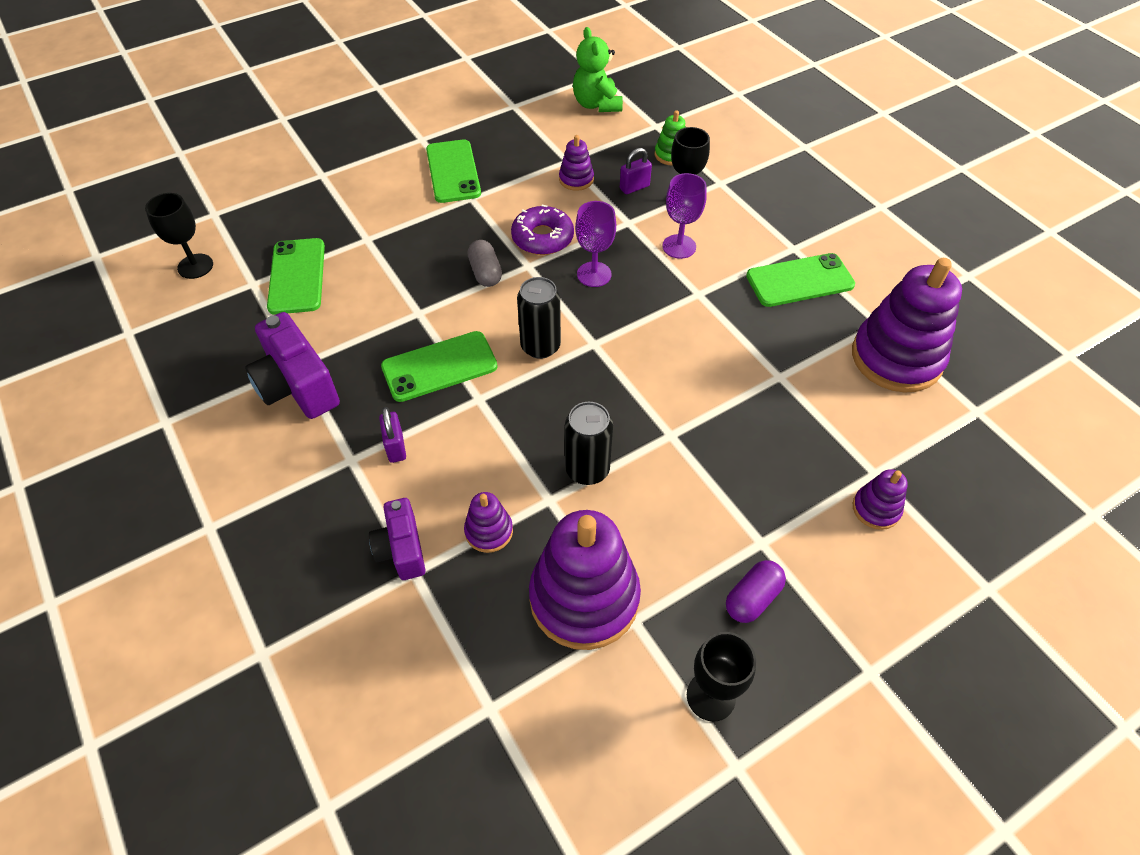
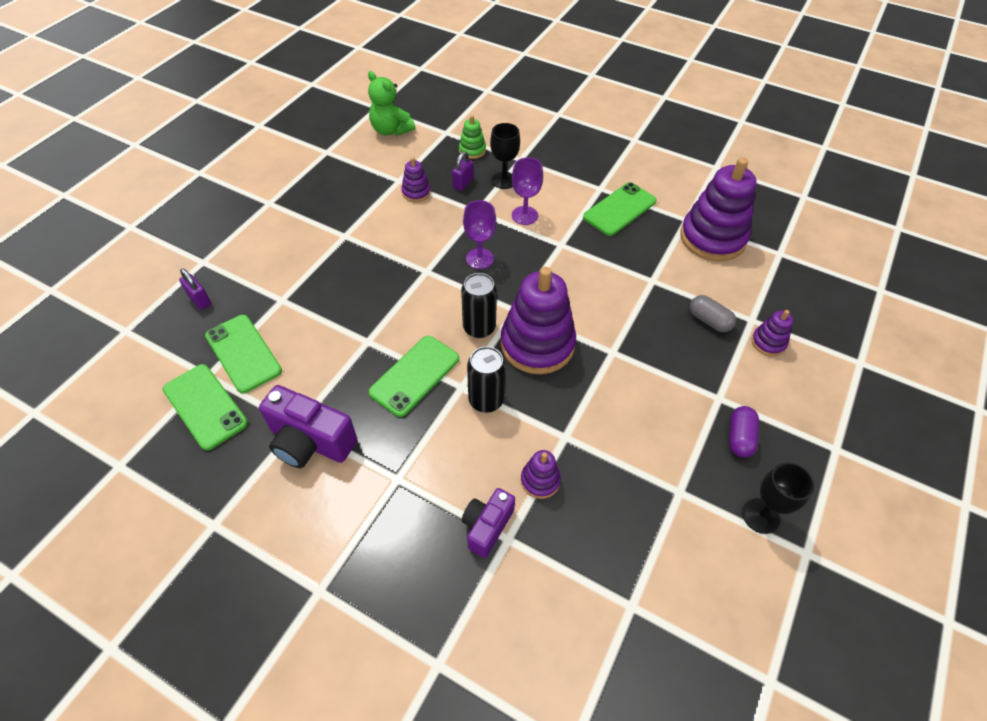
camera: 30 degrees left, 0 degrees up
(195, 266) = (142, 382): black goblet -> none
(395, 447) = (425, 452): purple padlock -> purple padlock (200, 300)
(402, 549) = (487, 526): purple camera -> purple camera turned 75 degrees clockwise
(453, 171) = (315, 220): green phone -> green phone (205, 406)
(485, 273) = (398, 289): grey capsule -> grey capsule (709, 321)
(542, 238) = (422, 246): purple donut -> none
(584, 598) = (637, 493): purple stacking toy -> purple stacking toy (537, 344)
(587, 469) = (575, 402): black can -> black can (486, 400)

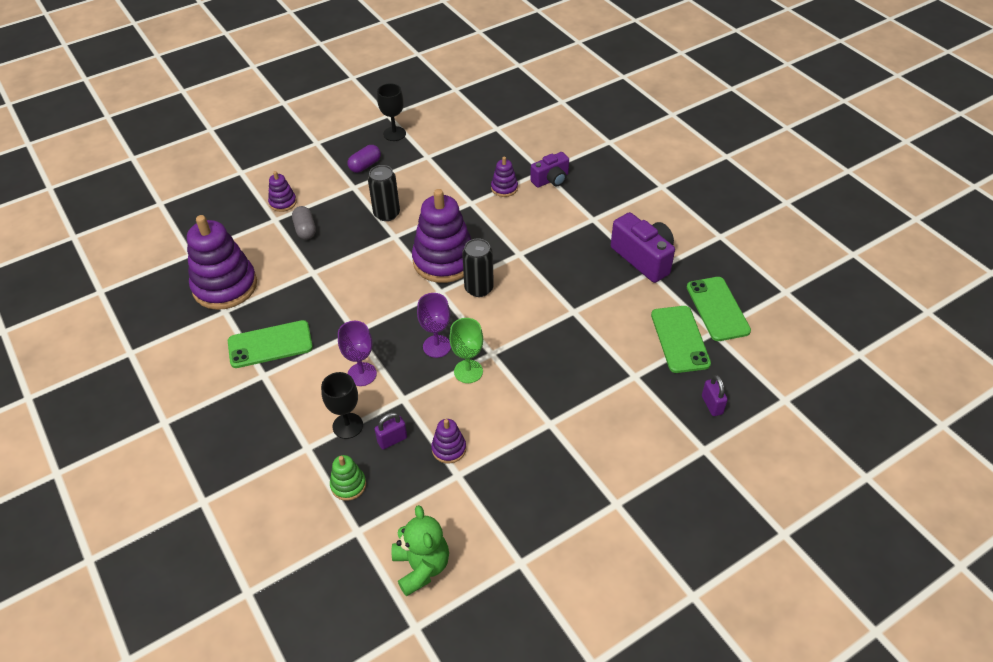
camera: 150 degrees left, 5 degrees down
(415, 375) = (549, 273): green phone -> none
(437, 249) = (468, 371): none -> green goblet
(486, 400) = (507, 240): black can -> black can (387, 214)

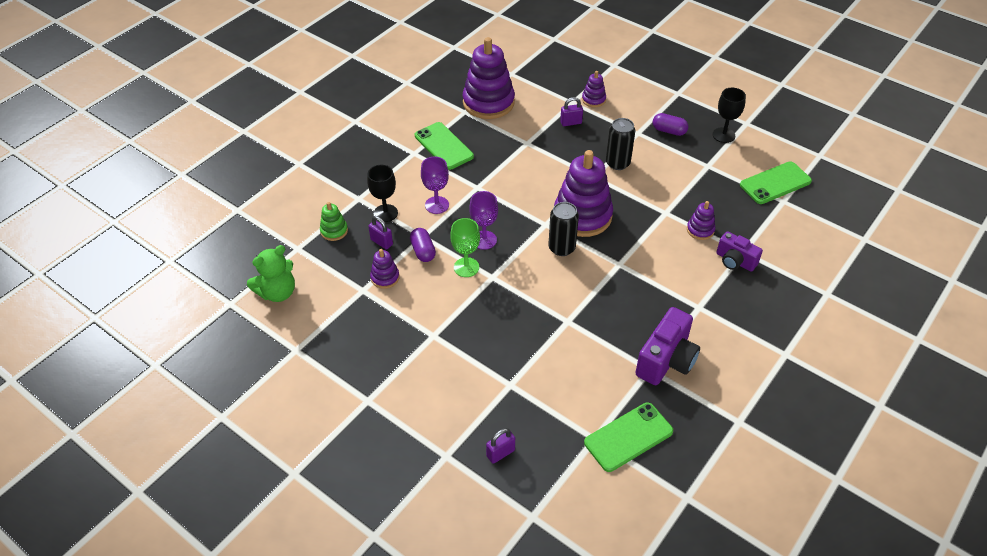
camera: 70 degrees right, 0 degrees up
(305, 229) = (571, 122): grey capsule -> purple padlock
(426, 404) = (423, 251): none -> purple capsule
(680, 339) = (572, 412): green phone -> green phone (775, 183)

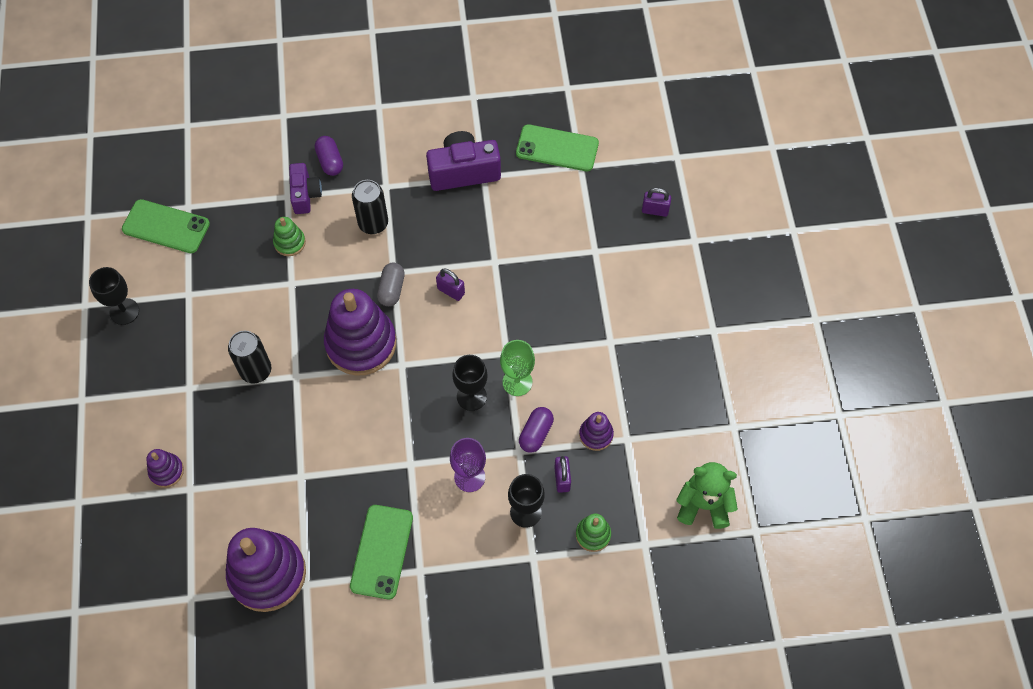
camera: 135 degrees left, 15 degrees up
(484, 240) = (471, 396): purple goblet -> black goblet
(561, 248) = (418, 328): black can -> black can (373, 223)
(571, 122) = (228, 462): purple padlock -> purple padlock (451, 291)
(606, 254) = (391, 289): none -> grey capsule
(669, 131) = (160, 363): purple capsule -> purple capsule (330, 161)
(700, 230) = (289, 242): purple stacking toy -> green stacking toy

